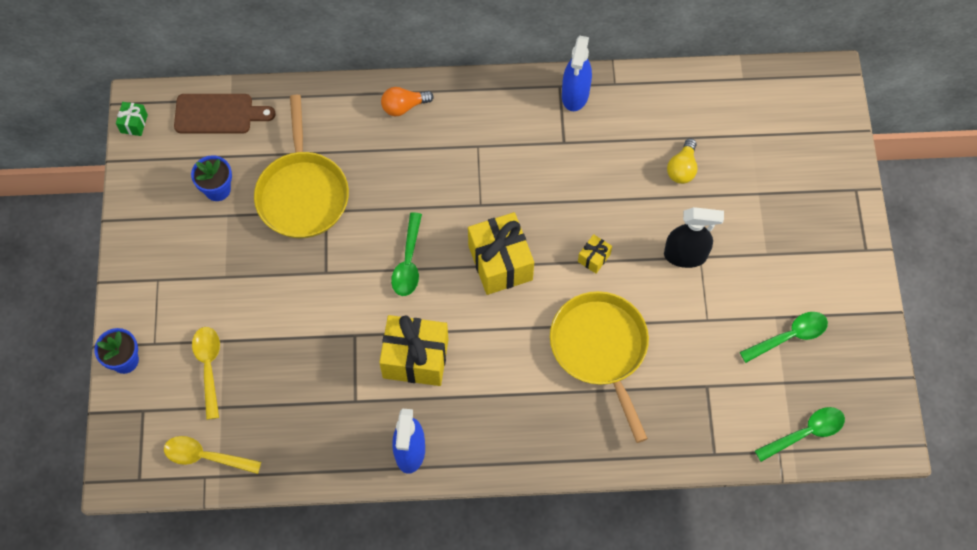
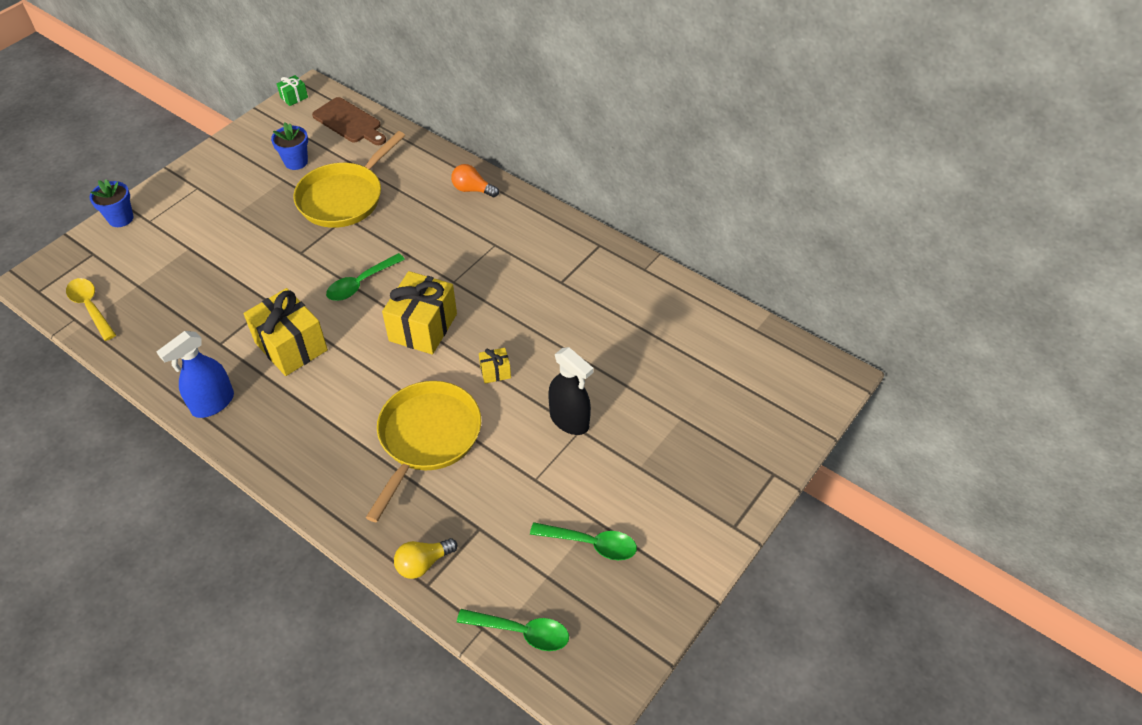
camera: 40 degrees right, 15 degrees down
(209, 367) = (161, 257): yellow spoon -> none
(575, 95) = (605, 257): blue spray bottle -> none
(682, 168) = (635, 358): yellow light bulb -> yellow light bulb (423, 563)

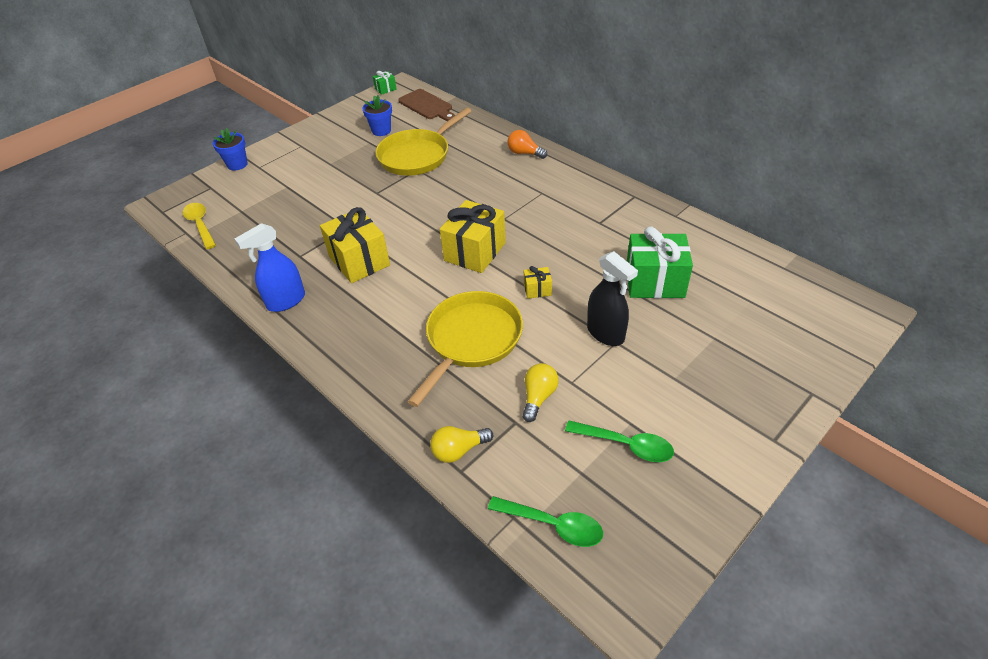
camera: 10 degrees right, 5 degrees down
(360, 283) = (424, 217): green spoon -> none
(502, 498) = (538, 397): none -> yellow light bulb
(621, 355) = (654, 282): none -> green gift

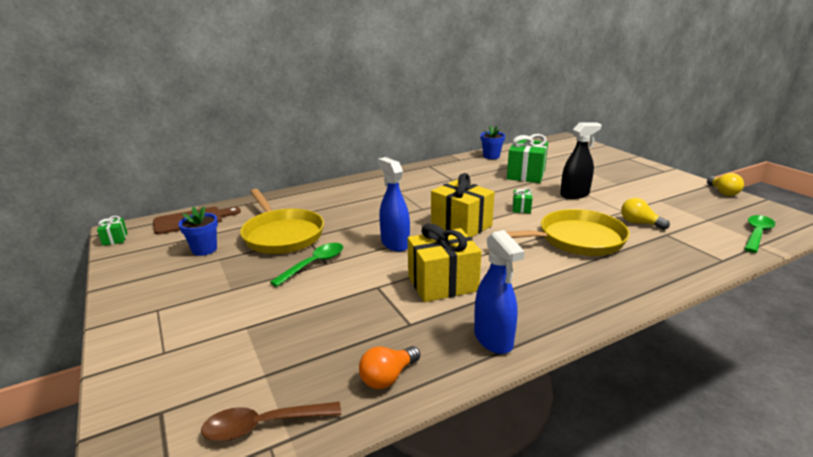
camera: 75 degrees left, 20 degrees down
(200, 225) = (263, 425): yellow spoon -> brown spoon
(237, 164) = (127, 376): blue flower pot -> blue flower pot (491, 156)
(421, 219) = (395, 243): none -> blue spray bottle
(459, 450) = (701, 258): yellow light bulb -> yellow light bulb (723, 192)
(471, 340) = (576, 239): yellow pan -> yellow pan turned 120 degrees clockwise
(524, 153) = (336, 190): orange light bulb -> orange light bulb (388, 377)
(537, 290) = (521, 208): yellow gift -> green gift
(626, 445) = (679, 204): green spoon -> green spoon (314, 264)

